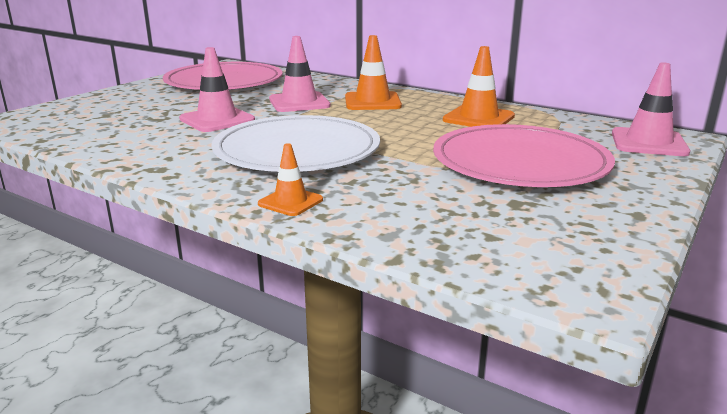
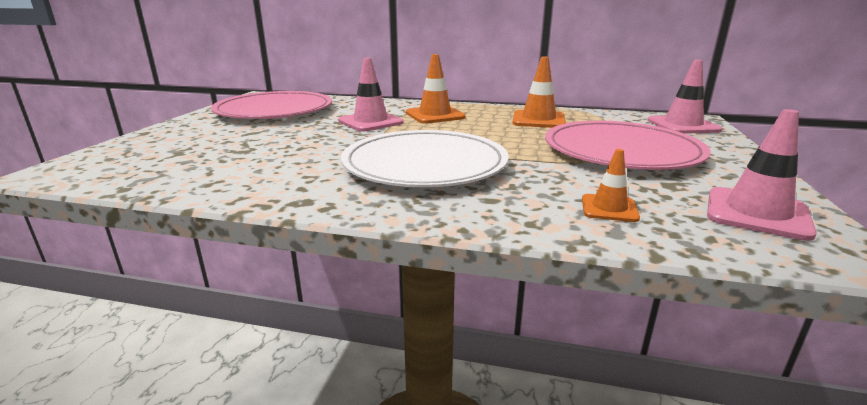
camera: 20 degrees left, 0 degrees up
(217, 120) = (309, 145): pink traffic cone -> pink traffic cone (757, 213)
(290, 202) = (484, 215): orange traffic cone -> orange traffic cone (609, 208)

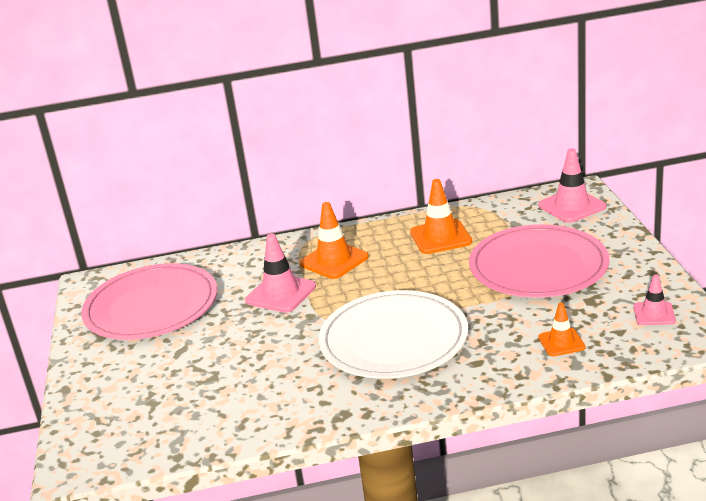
camera: 20 degrees left, 5 degrees up
(757, 213) = (654, 314): pink traffic cone -> pink traffic cone, size x0.60

